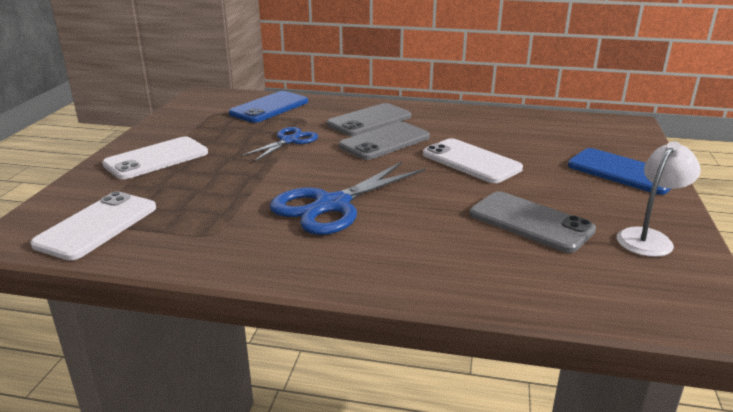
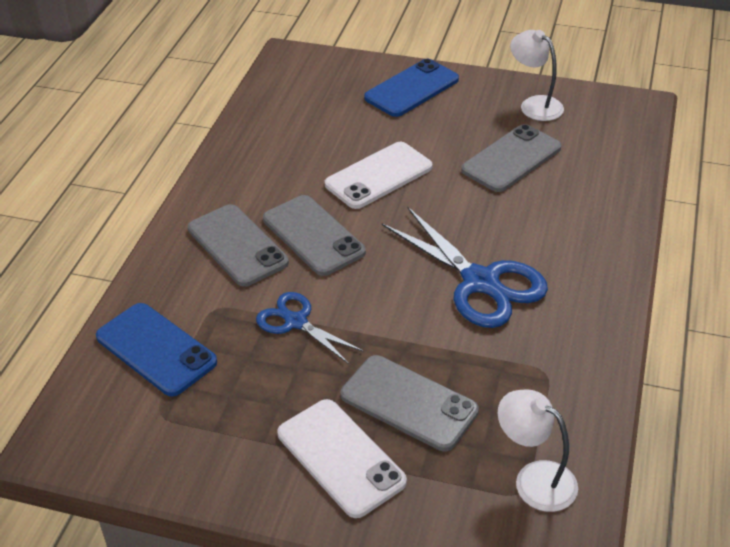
camera: 85 degrees left, 15 degrees up
(97, 226) = (534, 479): white phone -> white lamp
(197, 178) = (409, 403): none -> grey phone

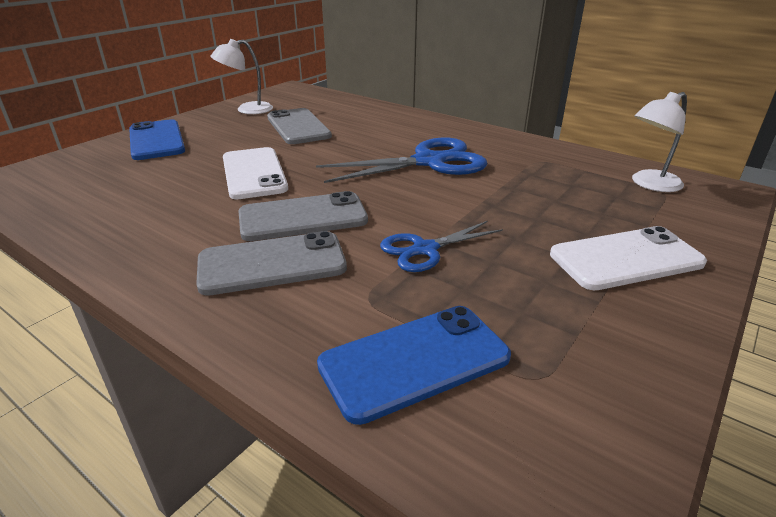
camera: 70 degrees left, 10 degrees down
(409, 403) = (559, 214): grey phone -> none

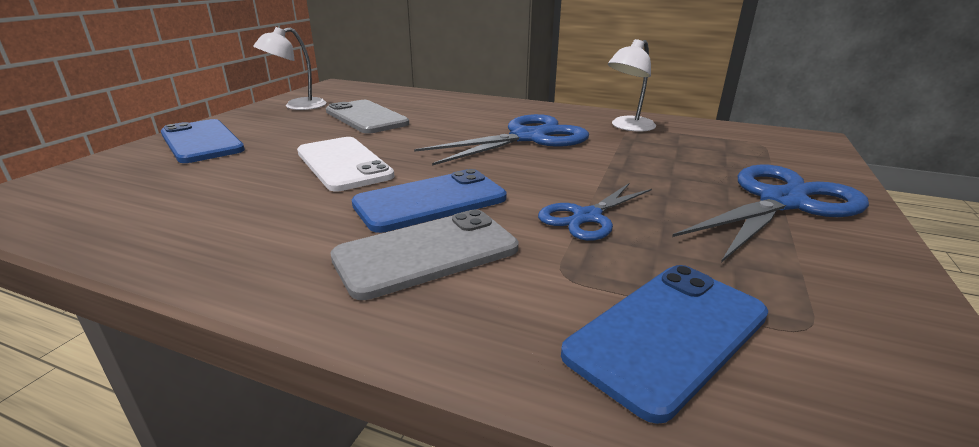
camera: 15 degrees left, 5 degrees down
(303, 217) = (430, 201): grey phone -> blue phone
(626, 259) = (782, 202): white phone -> blue scissors
(649, 184) = (744, 139): white lamp -> white lamp (628, 127)

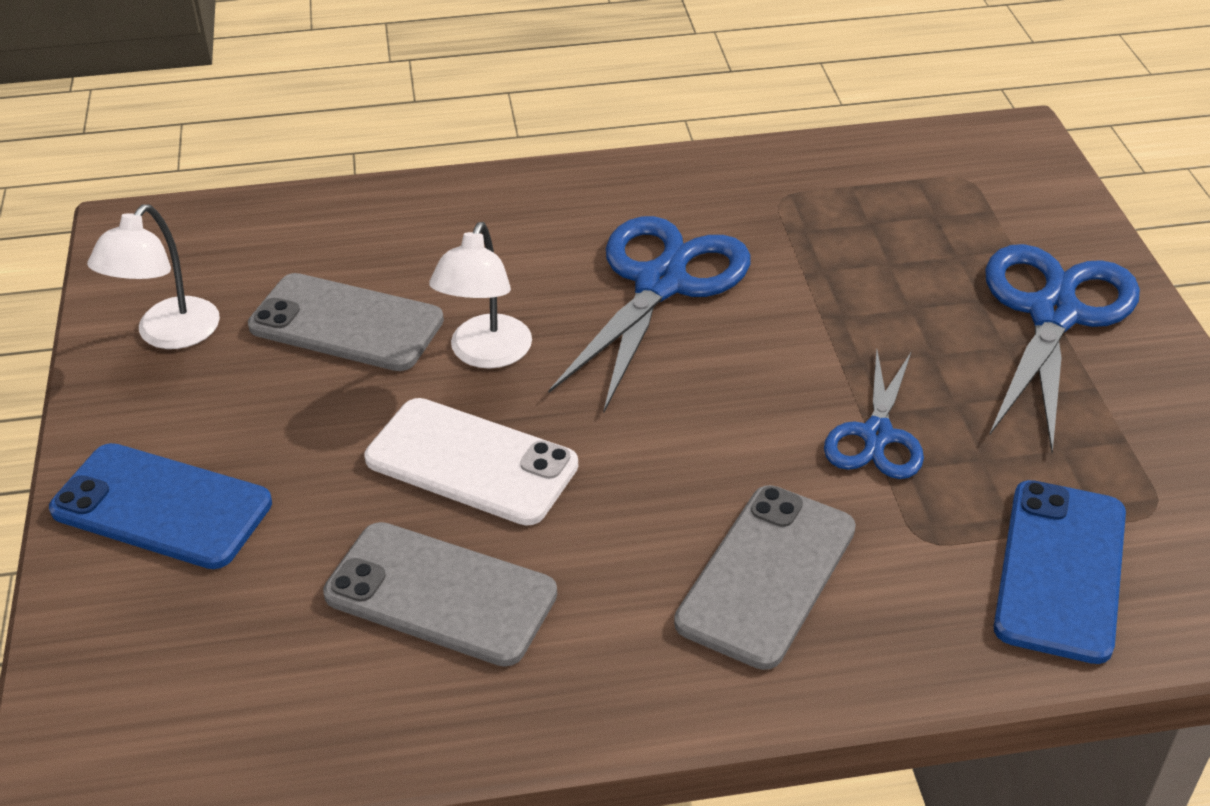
camera: 30 degrees left, 15 degrees up
(245, 200) = (440, 594): none -> grey phone
(430, 201) = (677, 488): blue phone -> none
(628, 127) = (773, 196): white lamp -> white lamp (485, 354)

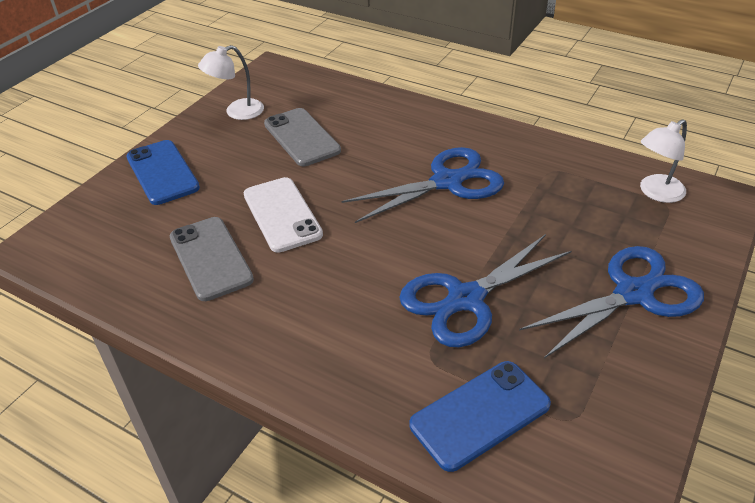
camera: 40 degrees right, 0 degrees up
(485, 354) = (339, 175): white lamp -> white lamp (656, 193)
(766, 575) = (340, 329): grey phone -> none
(877, 436) = (465, 299): blue scissors -> blue scissors, size x1.71

